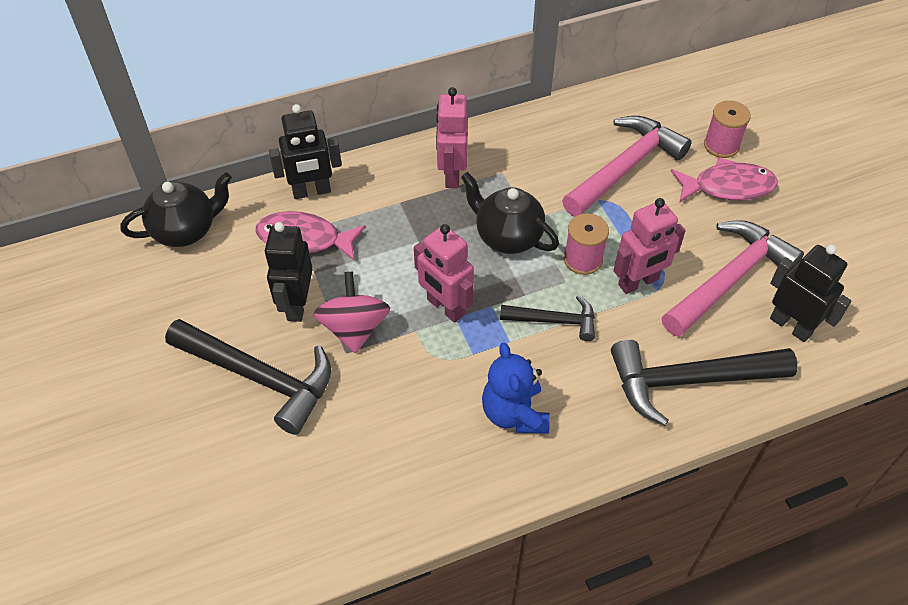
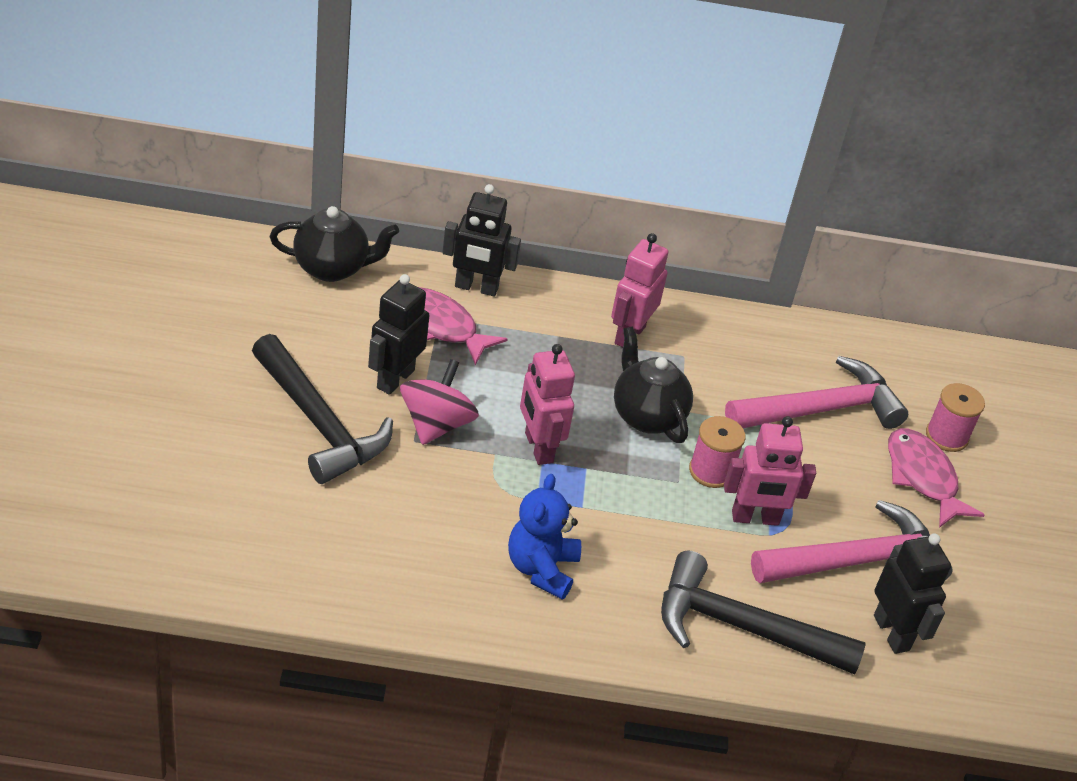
camera: 20 degrees right, 10 degrees down
(554, 321) = (640, 510): black hammer -> none
(727, 187) = (922, 477): pink fish -> pink fish turned 135 degrees counterclockwise

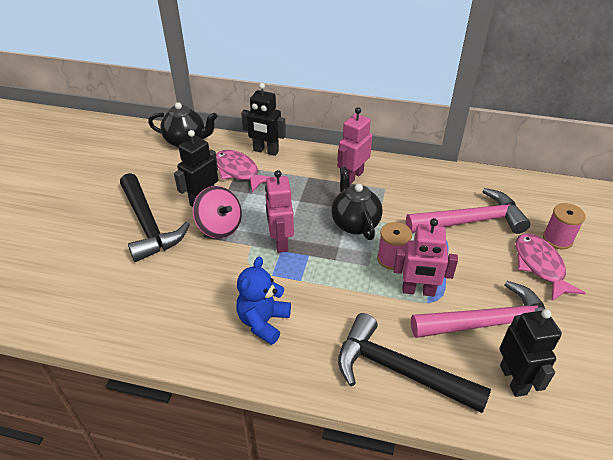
camera: 15 degrees right, 0 degrees up
(436, 424) = (219, 227): pink spinning top -> pink spinning top turned 105 degrees clockwise

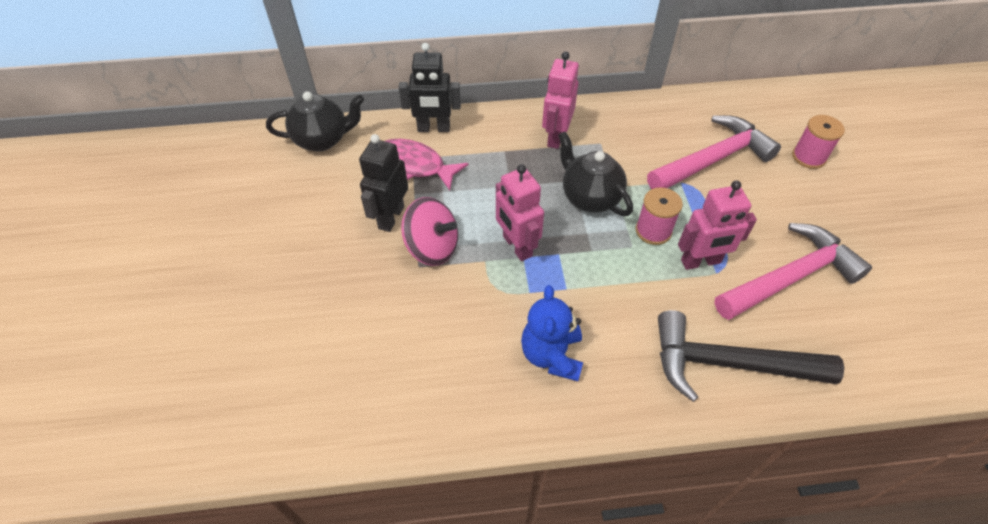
camera: 20 degrees left, 10 degrees up
(148, 225) = (339, 271): black hammer -> none
(513, 379) = (843, 334): black robot -> none
(540, 266) = (807, 194): pink fish -> none

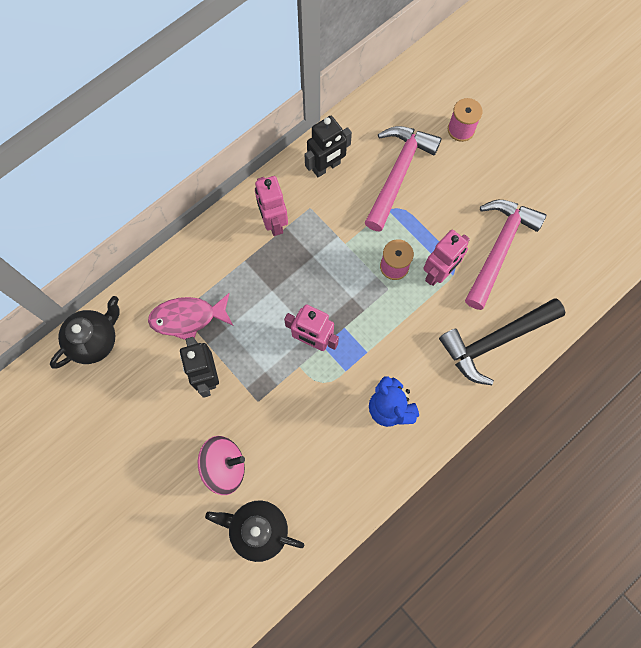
camera: 35 degrees left, 20 degrees up
(432, 247) = (256, 380): pink spinning top -> pink spinning top (224, 466)
(434, 128) = (174, 273): black robot -> black robot (326, 167)
(590, 198) = (334, 265): black teapot -> black teapot (258, 529)

